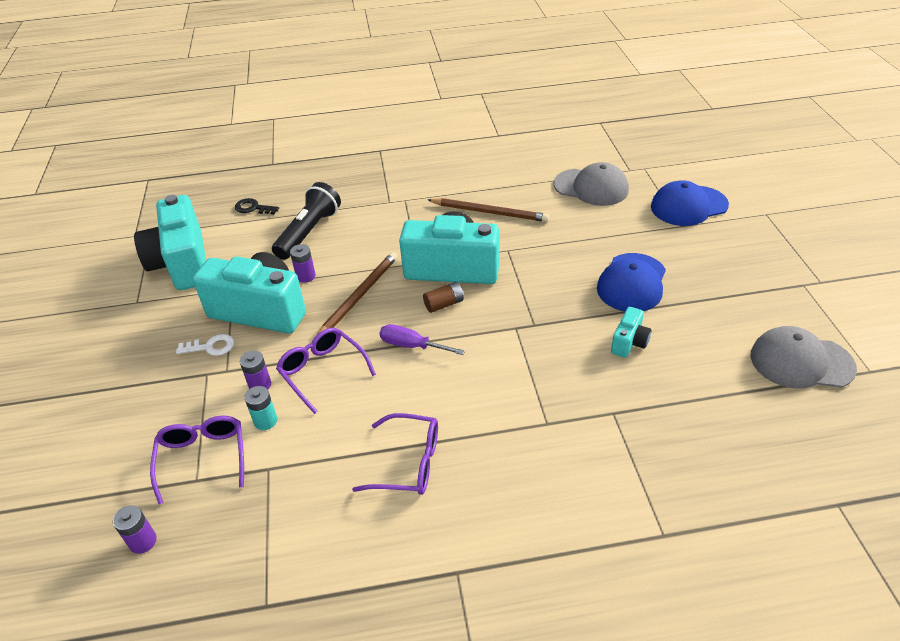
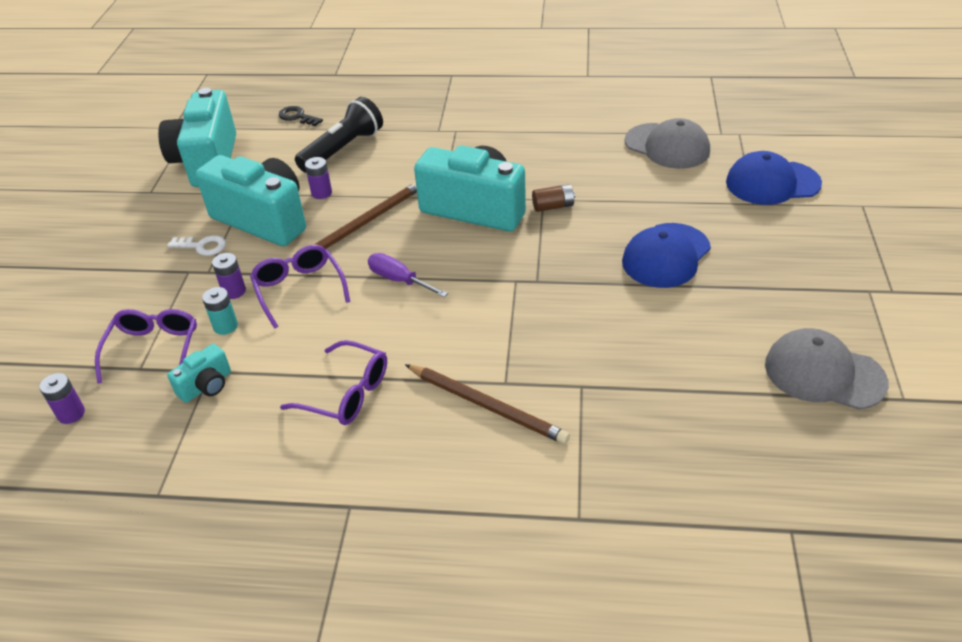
camera: 15 degrees right, 0 degrees up
(444, 304) = (450, 244): brown battery -> brown battery (553, 206)
(489, 212) = (541, 157): brown pencil -> brown pencil (487, 406)
(629, 342) = (633, 317): turquoise camera -> turquoise camera (206, 386)

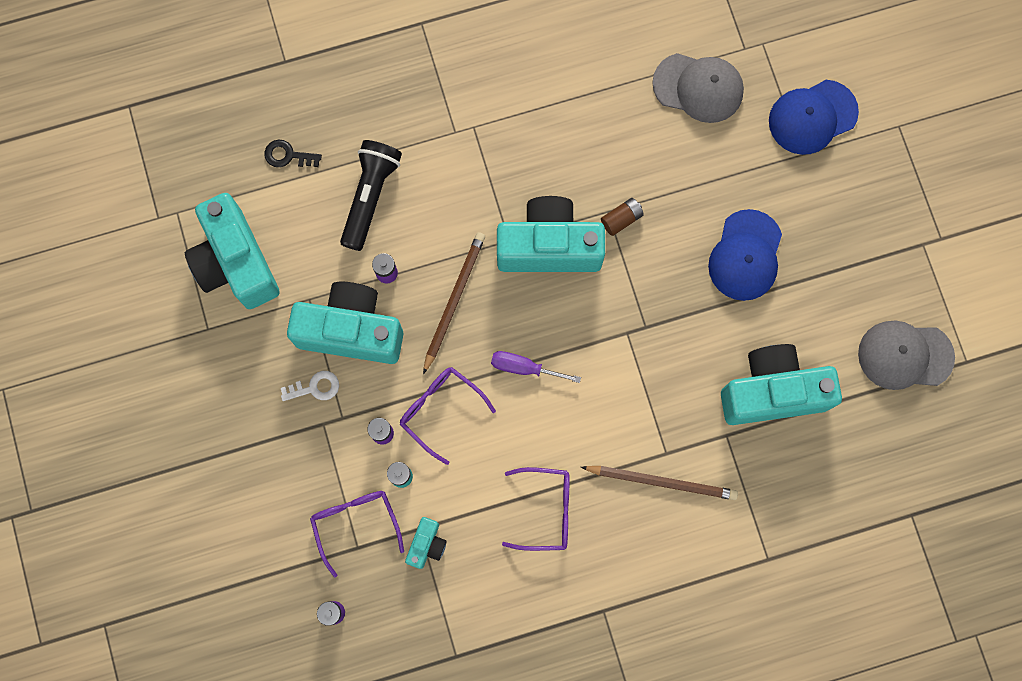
camera: 25 degrees left, 35 degrees up
(651, 363) = (772, 392): none -> turquoise camera

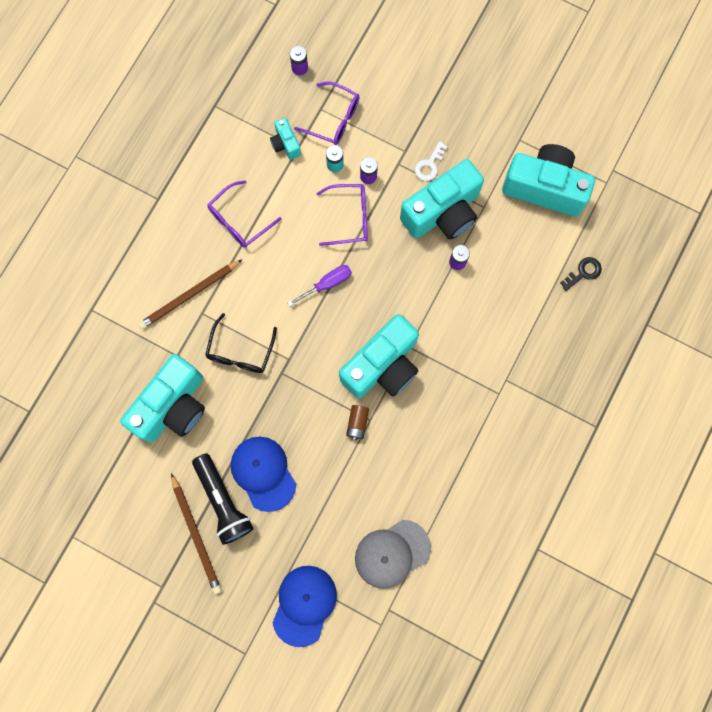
camera: 135 degrees right, 0 degrees up
(370, 197) = (512, 294): black flashlight -> black flashlight (223, 501)
(454, 300) = (404, 283): brown pencil -> brown pencil (196, 535)
(664, 382) = (240, 352): none -> black glasses
(905, 355) = (113, 504): grey cap -> none

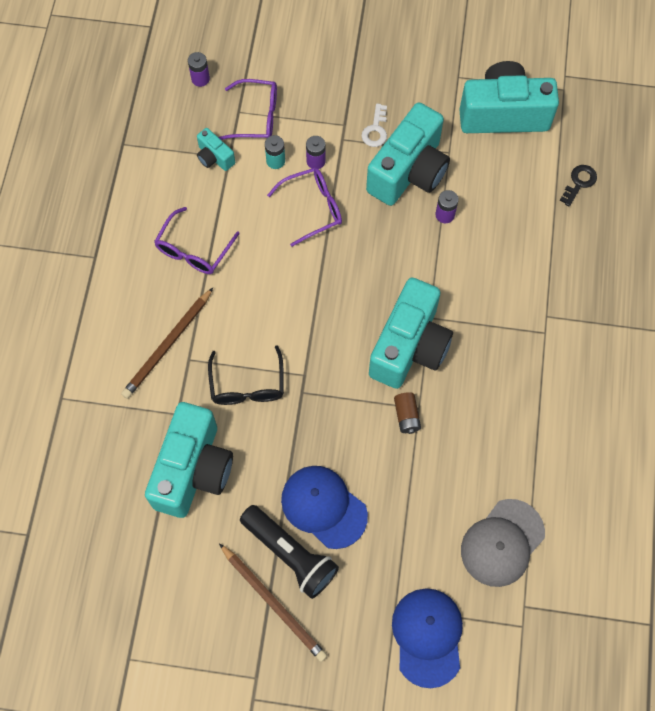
camera: 20 degrees left, 10 degrees down
(327, 284) = (315, 283): purple screwdriver -> none

